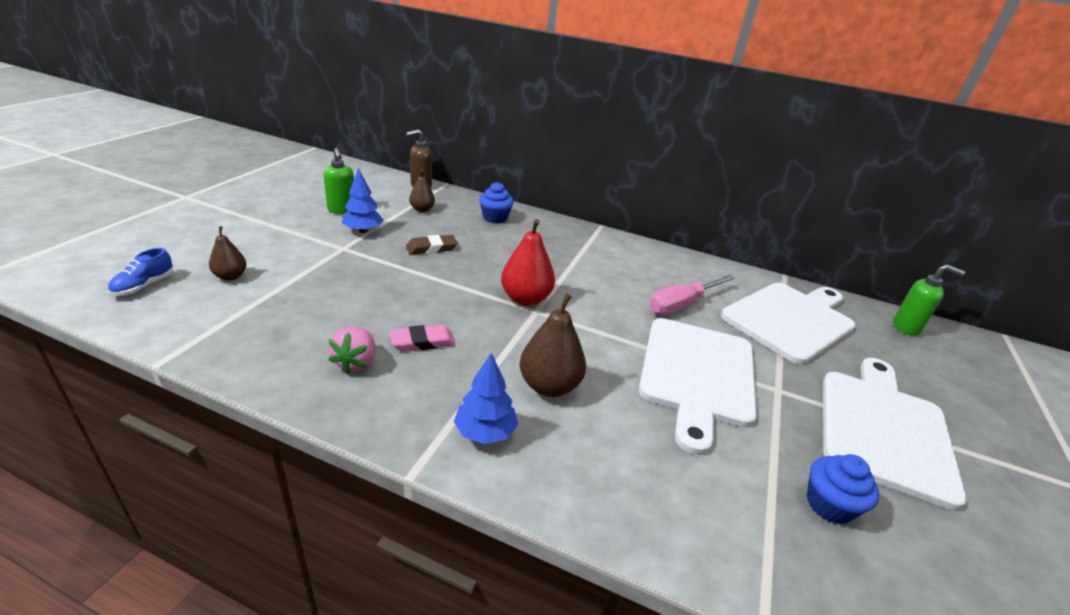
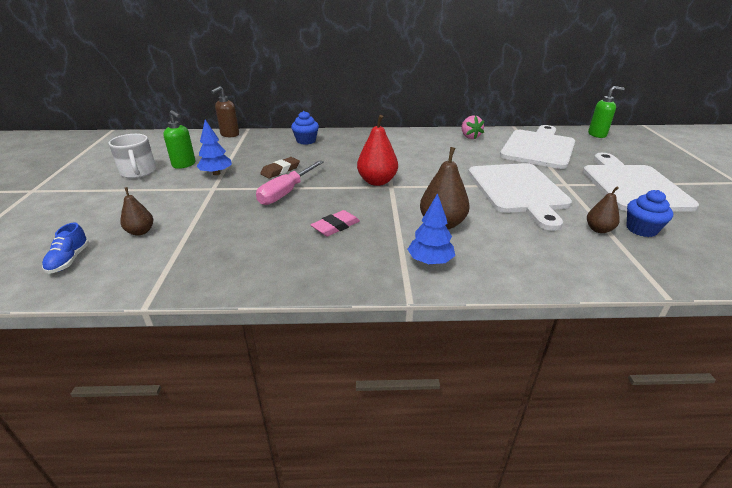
camera: 20 degrees left, 0 degrees up
(292, 205) = (138, 172): none -> white mug
(356, 362) = (302, 253): pink strawberry -> pink strawberry (470, 137)
(422, 209) = (247, 149): brown pear -> brown pear (598, 229)
(682, 304) = (473, 157): pink screwdriver -> pink screwdriver (286, 193)

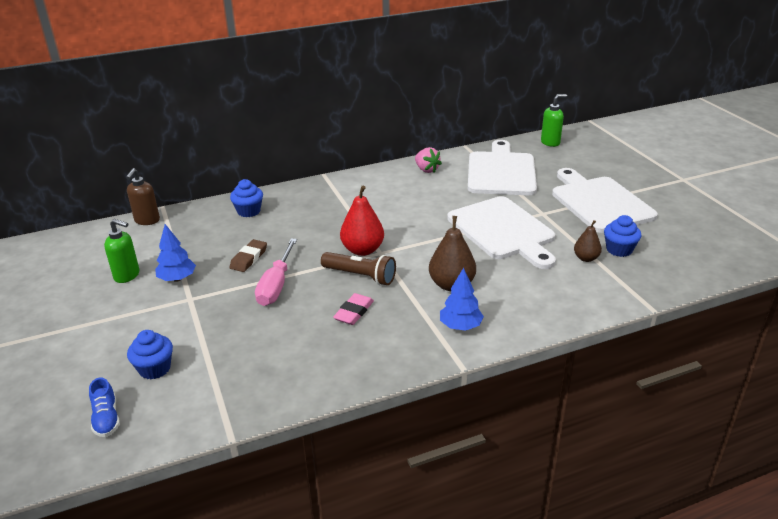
camera: 20 degrees left, 0 degrees up
(138, 172) = (78, 298): white mug -> none
(141, 232) = (155, 369): brown pear -> blue cupcake
(361, 200) = (360, 276): none -> brown flashlight

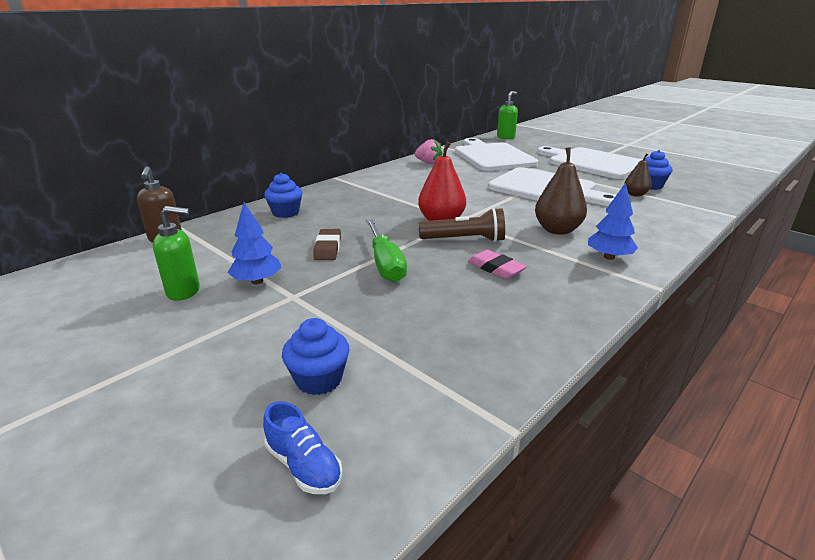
camera: 25 degrees left, 5 degrees down
(276, 285) = (385, 264): pink screwdriver -> green screwdriver
(354, 312) = (495, 268): pink eraser -> pink eraser turned 45 degrees counterclockwise

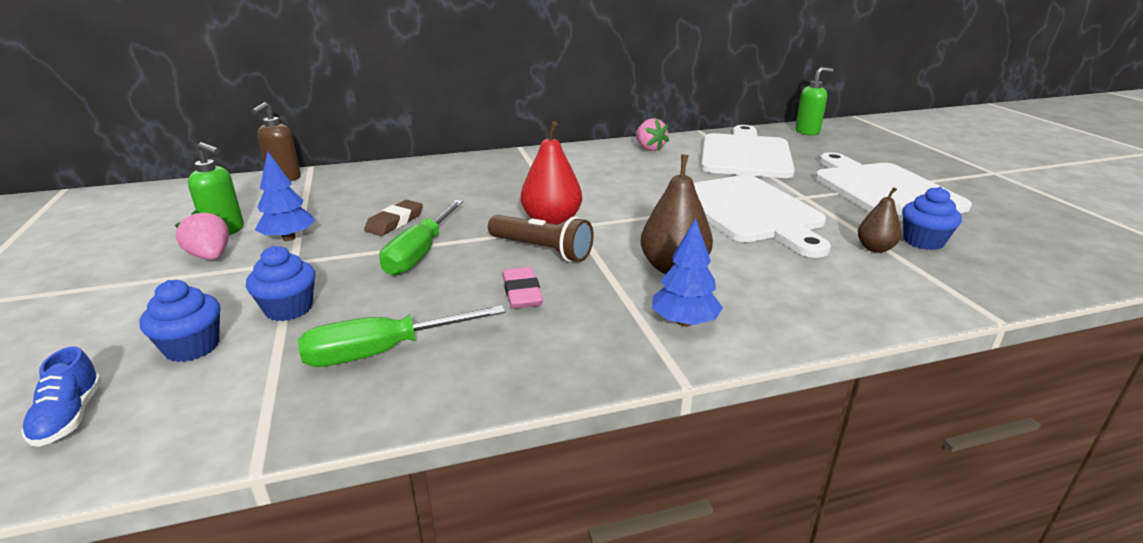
camera: 30 degrees right, 0 degrees up
(207, 314) = (210, 256): none -> pink strawberry
(285, 213) = (415, 175): blue cupcake -> blue cupcake (289, 309)
(469, 331) = (383, 352): none -> green screwdriver

